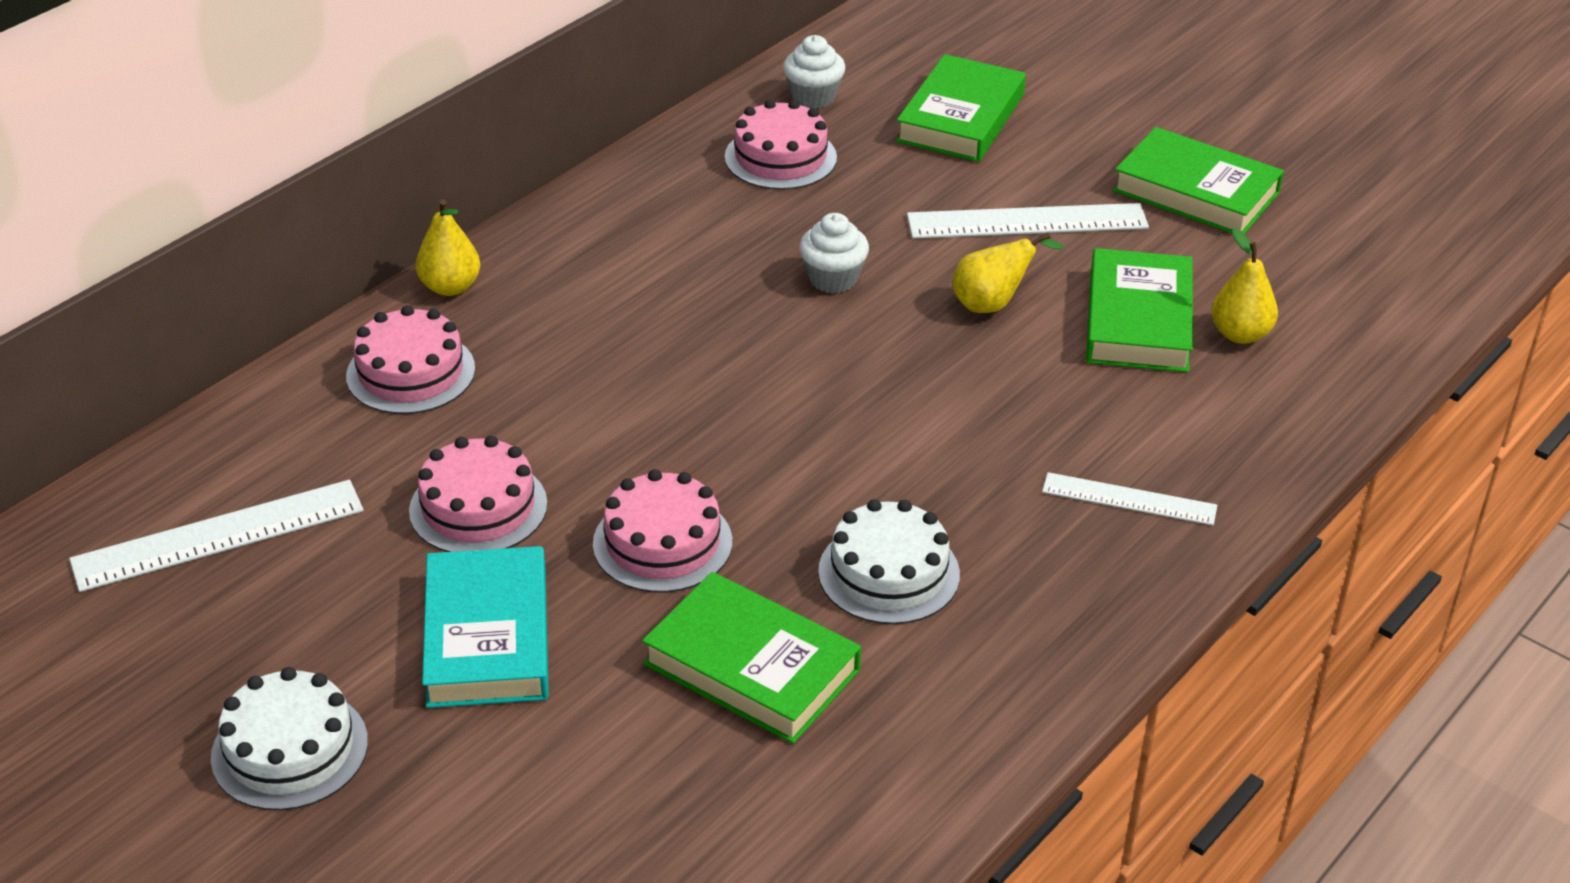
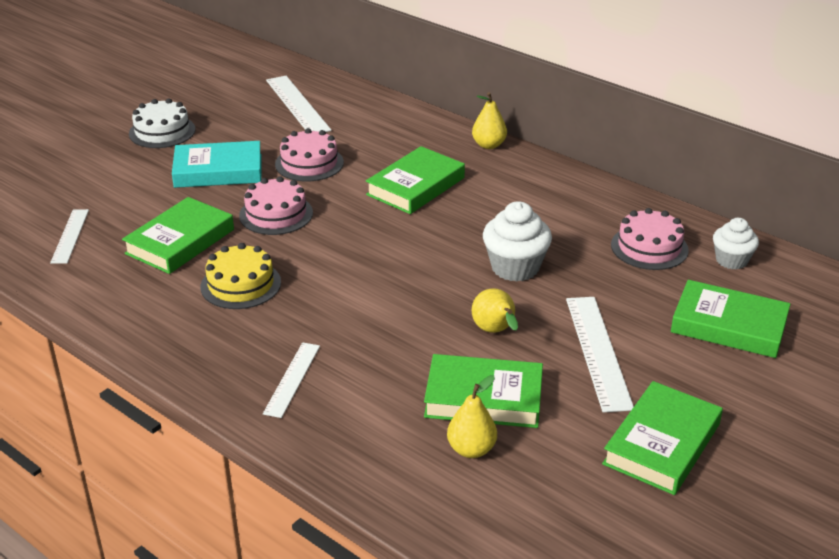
camera: 90 degrees right, 5 degrees down
(411, 372) = (414, 139): pink cake -> none
(583, 373) = (416, 186): none -> green book
(725, 843) = (70, 236): none -> white ruler
(833, 278) = (515, 267): white cupcake -> white cupcake, size x1.52
(889, 573) = (241, 284): white cake -> yellow cake

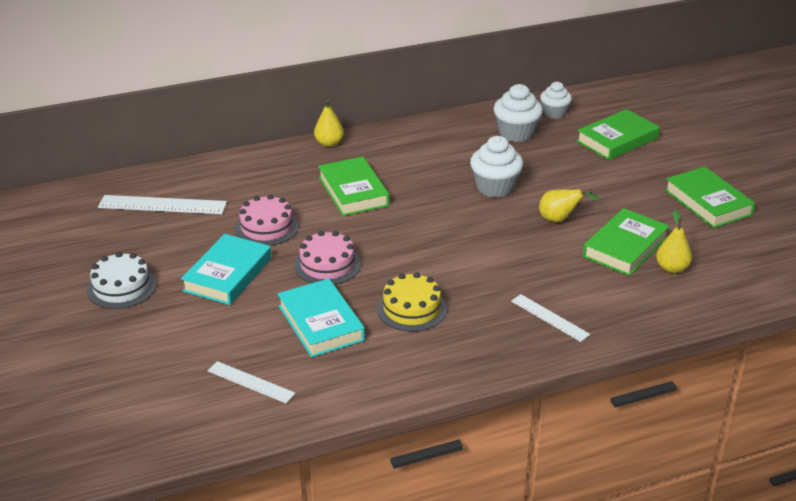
camera: 60 degrees left, 0 degrees up
(180, 241) = (321, 323): green book -> turquoise book
(597, 351) = (609, 191): white ruler -> none
(649, 247) = (516, 133): pink cake -> white cupcake

